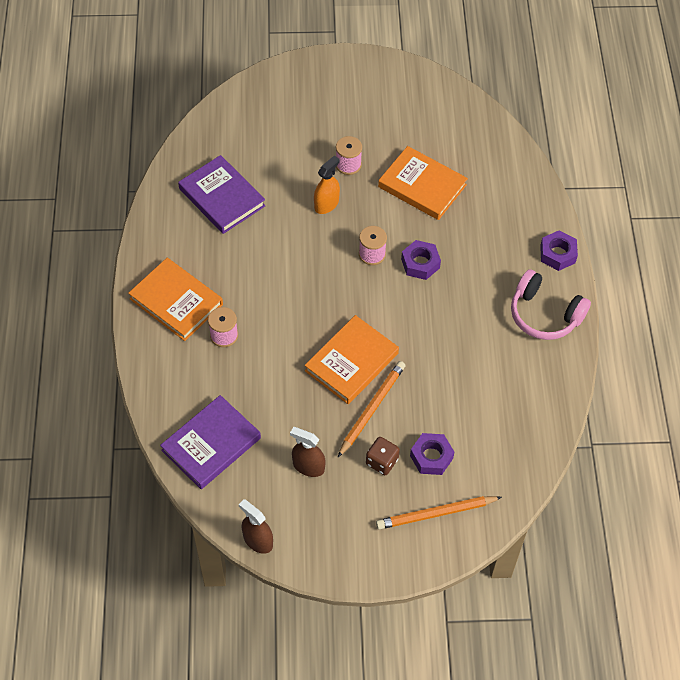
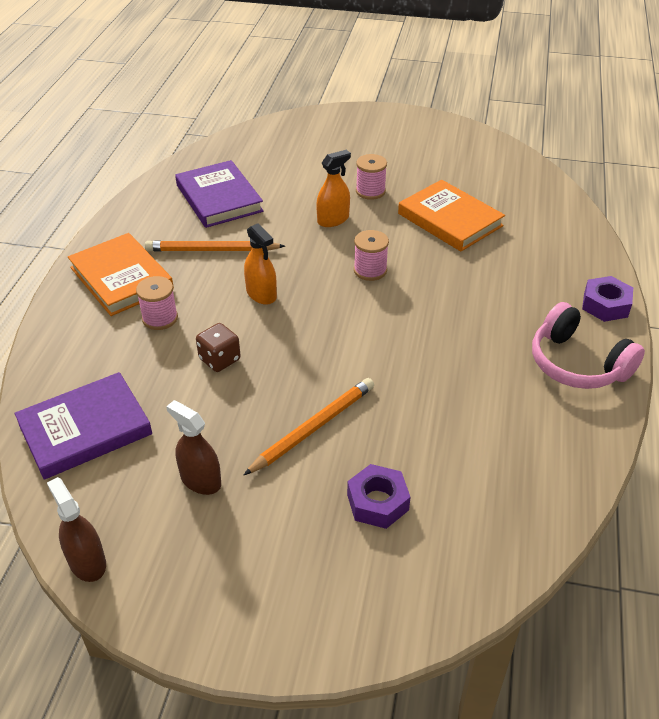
camera: 15 degrees right, 15 degrees down
(294, 295) = (261, 294): none -> orange spray bottle
(351, 362) = (306, 371): orange book -> none
(382, 461) = (304, 494): brown dice -> brown dice (219, 359)
(420, 263) = (426, 288): purple nut -> none
(436, 514) = (362, 581): orange pencil -> orange pencil (212, 250)

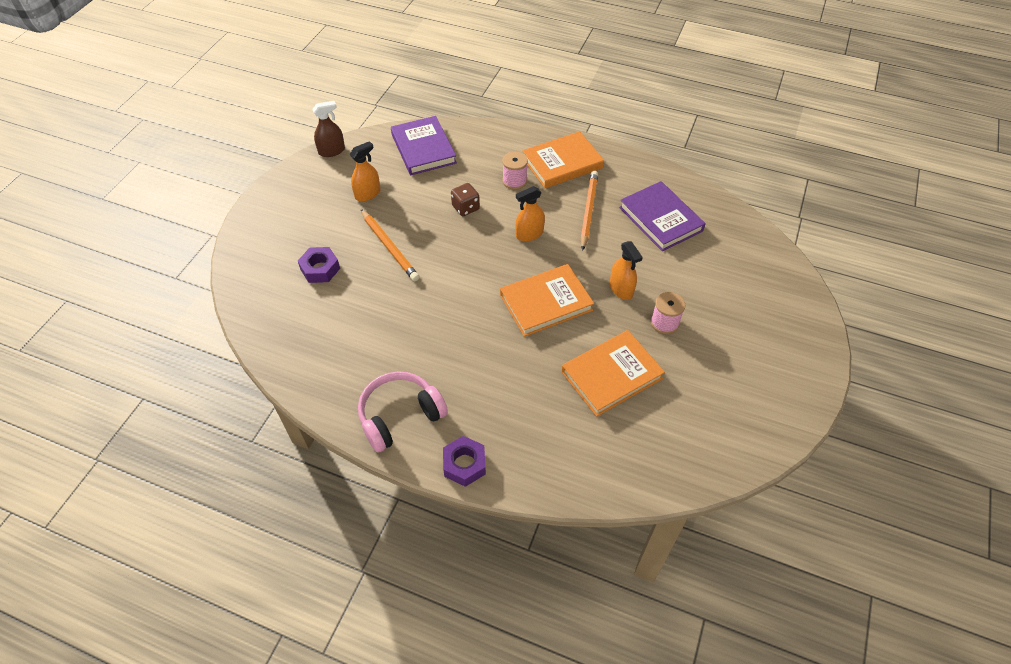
camera: 100 degrees right, 10 degrees up
(200, 480) = (367, 194): brown spray bottle -> orange spray bottle
(219, 198) = (660, 219): purple book -> purple book turned 75 degrees clockwise
(370, 270) = (546, 303): pink spool -> orange book

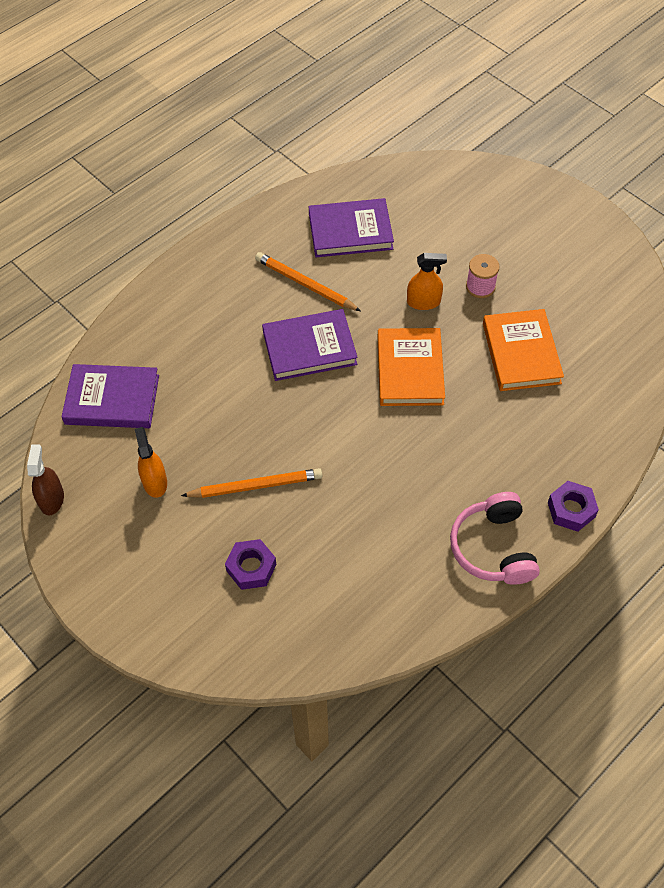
camera: 65 degrees left, 5 degrees up
(465, 208) = (236, 391): brown dice -> none
(514, 181) = (222, 331): pink spool -> none
(529, 234) = (309, 348): orange spray bottle -> purple book
(562, 163) = (221, 278): orange book -> none

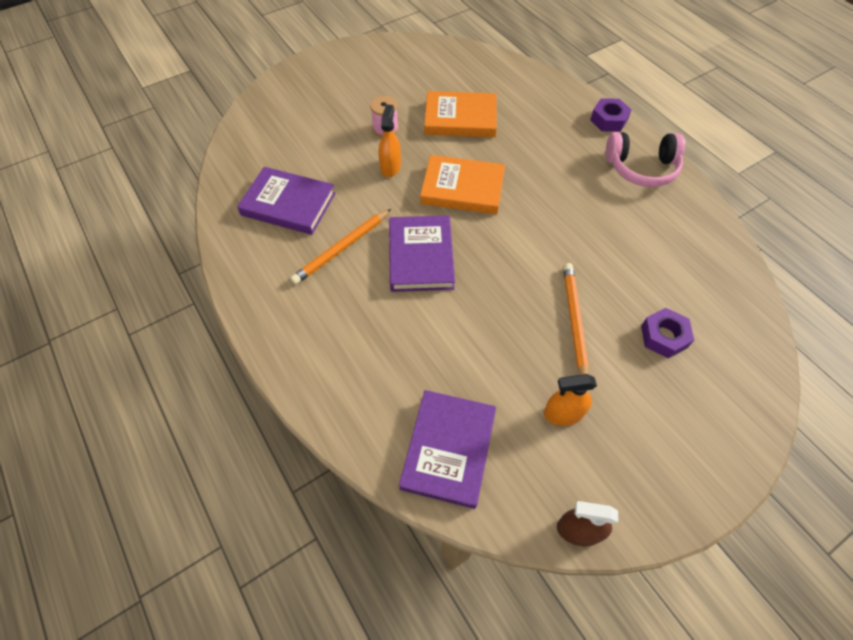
camera: 80 degrees left, 0 degrees up
(350, 231) = (288, 204): purple book -> purple book turned 75 degrees counterclockwise

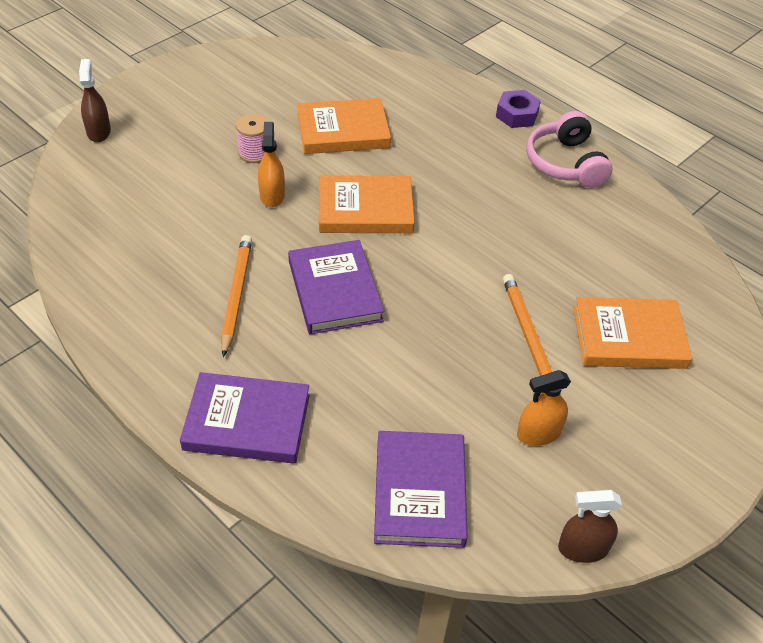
camera: 15 degrees left, 10 degrees down
(271, 98) = (98, 132): none -> brown spray bottle
(288, 204) = (155, 253): purple book -> purple book (247, 422)
(342, 248) = (236, 295): orange pencil -> orange pencil turned 150 degrees clockwise
(641, 168) = (565, 163): pink headphones -> pink headphones turned 90 degrees clockwise
(663, 336) = (629, 337): purple nut -> orange book

